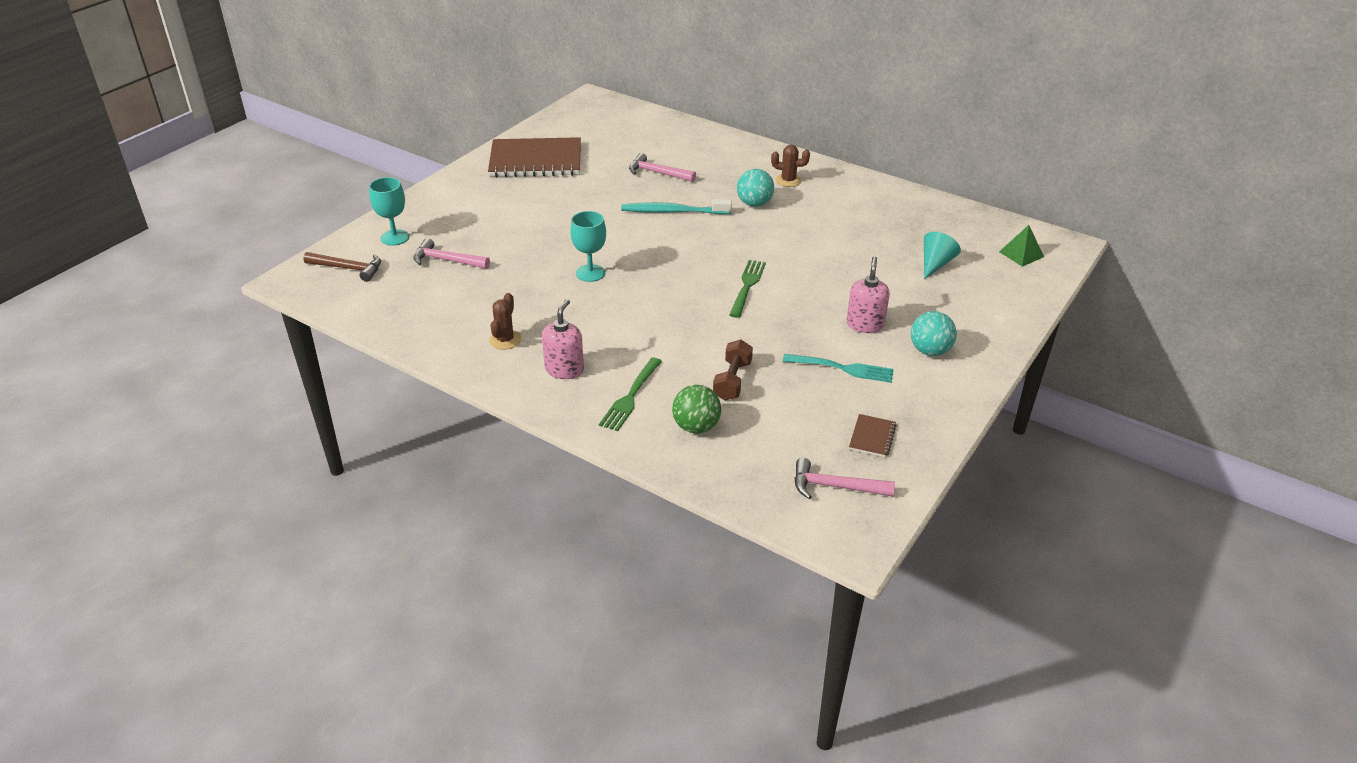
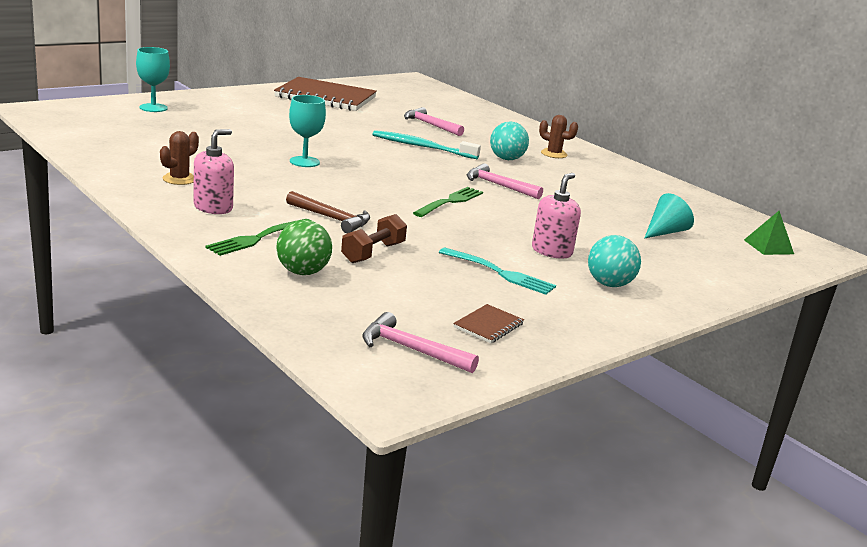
camera: 15 degrees right, 15 degrees down
(348, 269) = (92, 114): brown hammer -> brown hammer (331, 218)
(447, 260) = (183, 128): pink hammer -> pink hammer (498, 185)

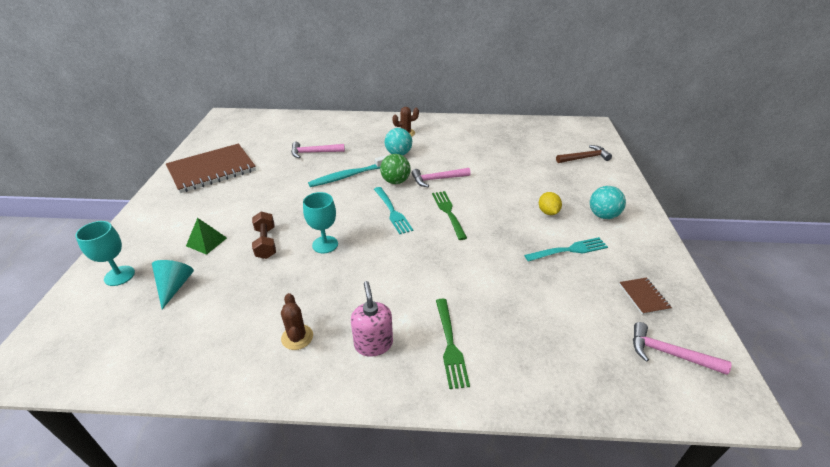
camera: 45 degrees left, 15 degrees up
(302, 272) = (525, 349): green ball -> green ball (395, 181)
(331, 218) = (439, 284): brown hammer -> brown hammer (584, 158)
(373, 253) = (510, 293): brown dumbbell -> brown dumbbell (266, 243)
(403, 177) = (392, 211): none -> turquoise fork
(411, 349) = (669, 353): pink hammer -> pink hammer turned 45 degrees clockwise
(552, 251) = (548, 212): pink soap dispenser -> yellow lemon
(665, 232) = (542, 157): turquoise cone -> turquoise cone (174, 286)
(768, 247) = (578, 137): green pyramid -> green pyramid (206, 242)

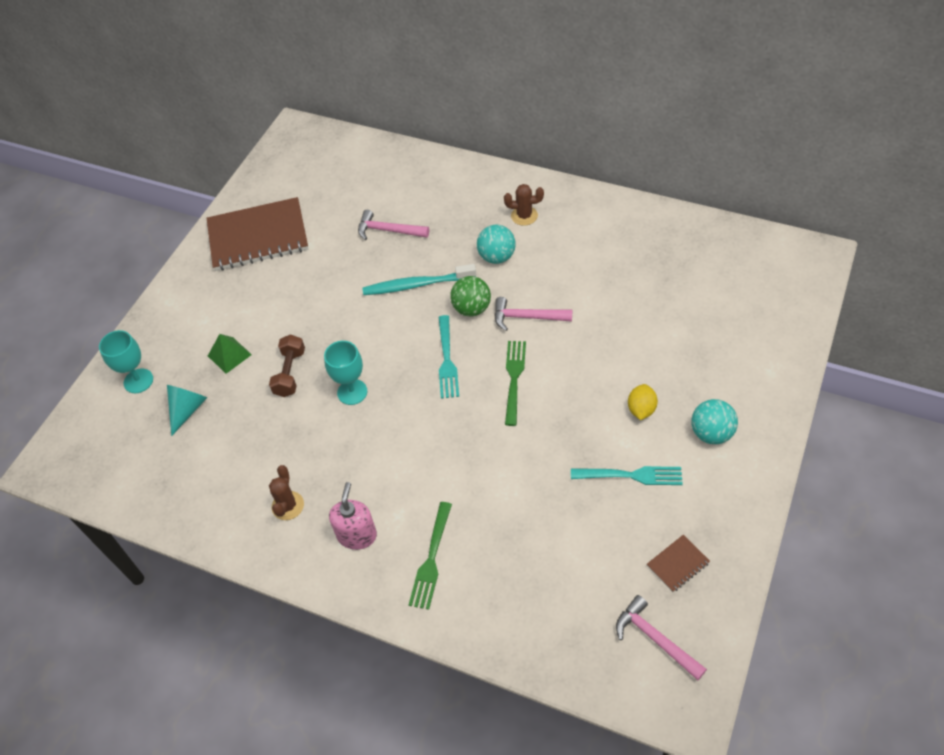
camera: 25 degrees right, 15 degrees up
(584, 158) = (756, 323): brown hammer -> none
(643, 297) = (678, 564): brown notebook -> brown notebook turned 45 degrees clockwise

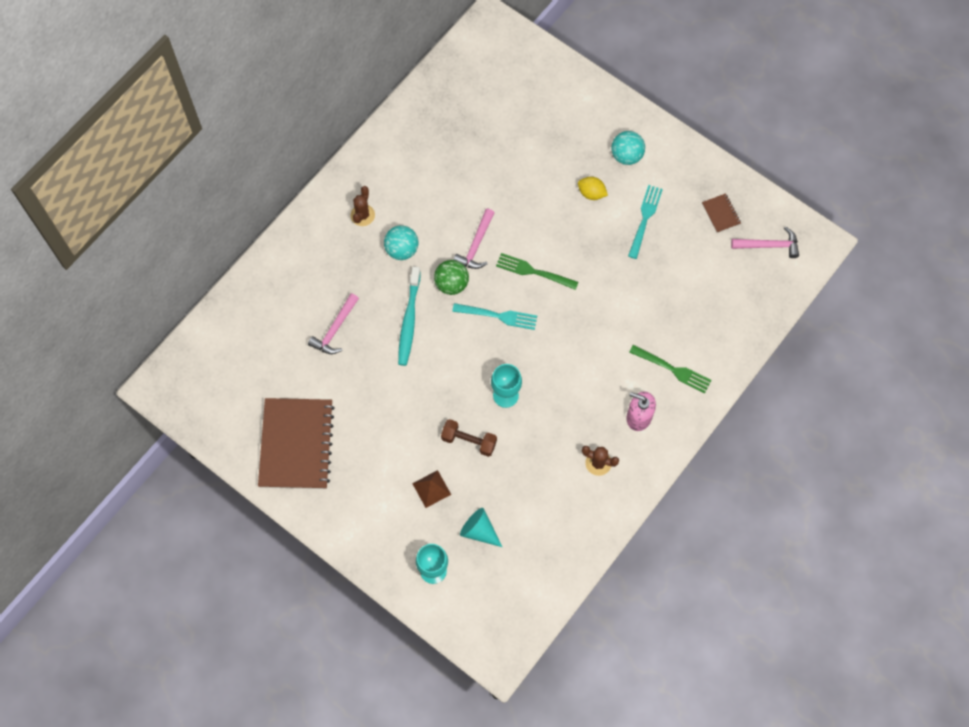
camera: 80 degrees left, 15 degrees up
(229, 355) = (431, 489): green pyramid -> brown pyramid
(655, 639) = (769, 245): pink hammer -> pink hammer turned 150 degrees counterclockwise

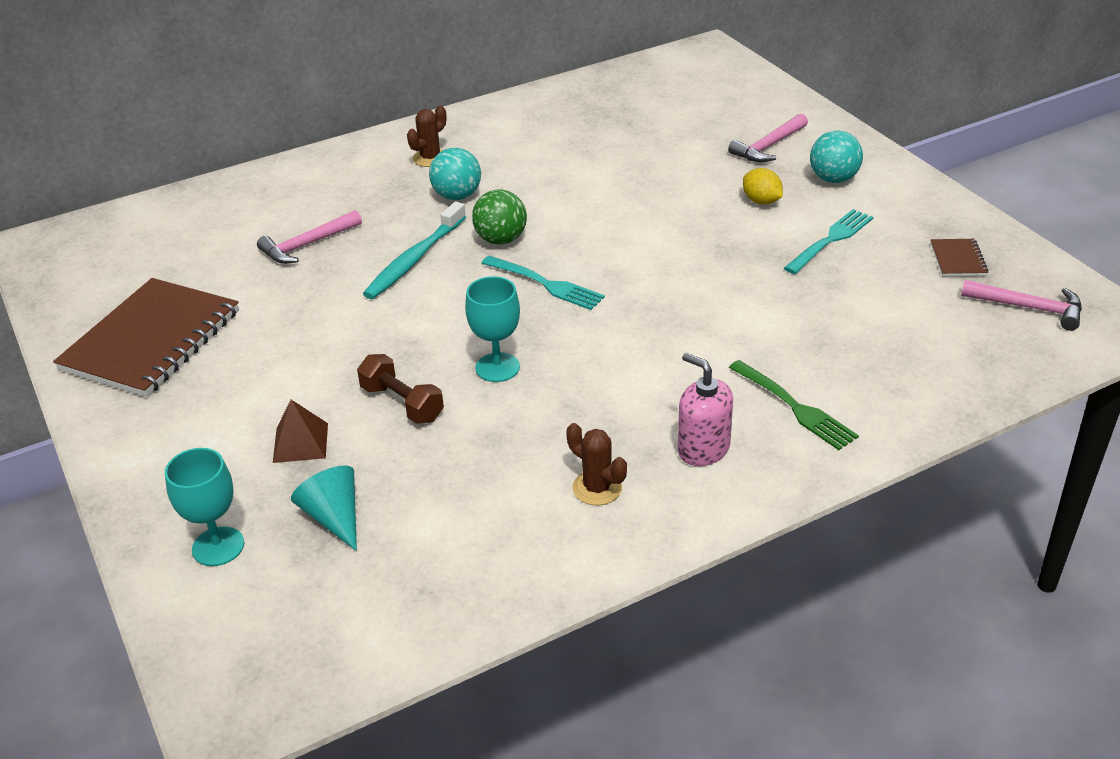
camera: 25 degrees right, 30 degrees down
(476, 245) = (562, 213): pink hammer -> pink hammer (768, 146)
(534, 272) = (629, 254): green fork -> none

